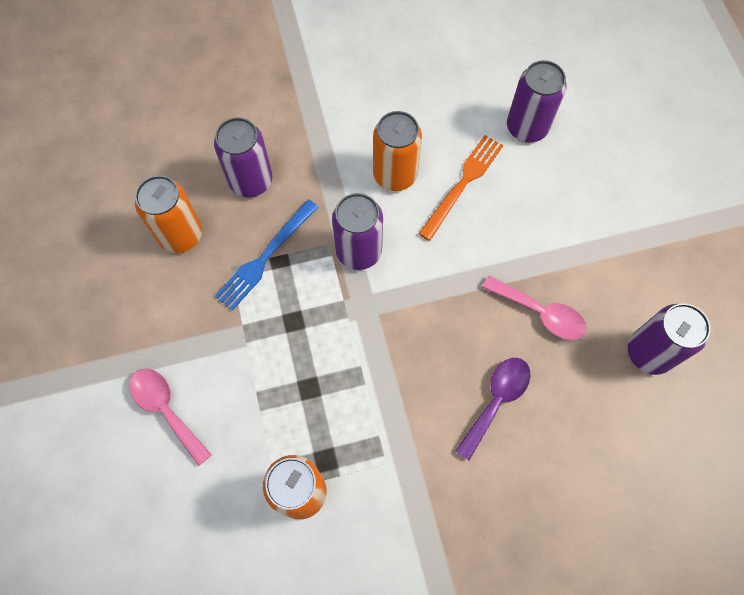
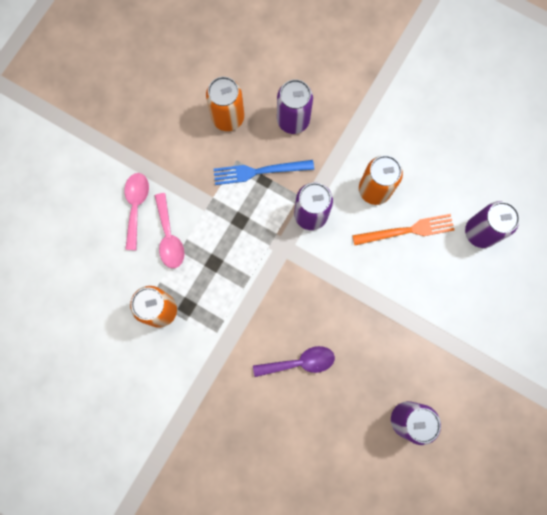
camera: 45 degrees right, 10 degrees up
(540, 313) = (372, 341): pink spoon -> pink spoon (169, 237)

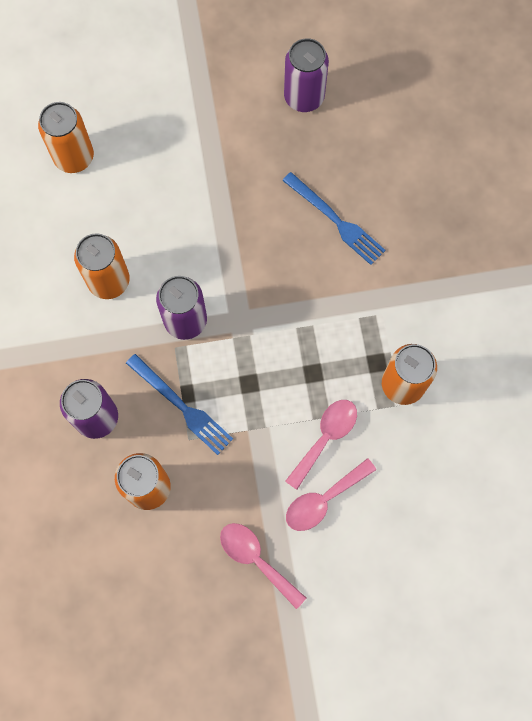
camera: 130 degrees left, 5 degrees down
(137, 143) = (256, 559): none -> pink spoon
(300, 362) = (335, 220): purple spoon -> blue fork
(407, 230) = (127, 221): orange fork -> none
(480, 232) = (74, 157): purple can -> orange can

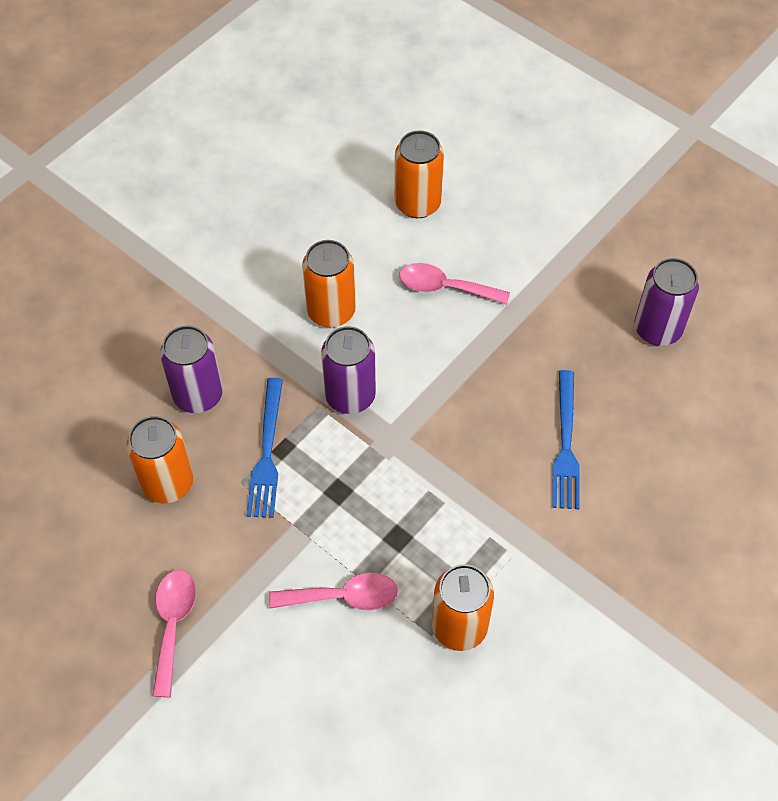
camera: 50 degrees right, 15 degrees down
(323, 500) = (281, 641): pink spoon -> pink spoon (445, 287)

